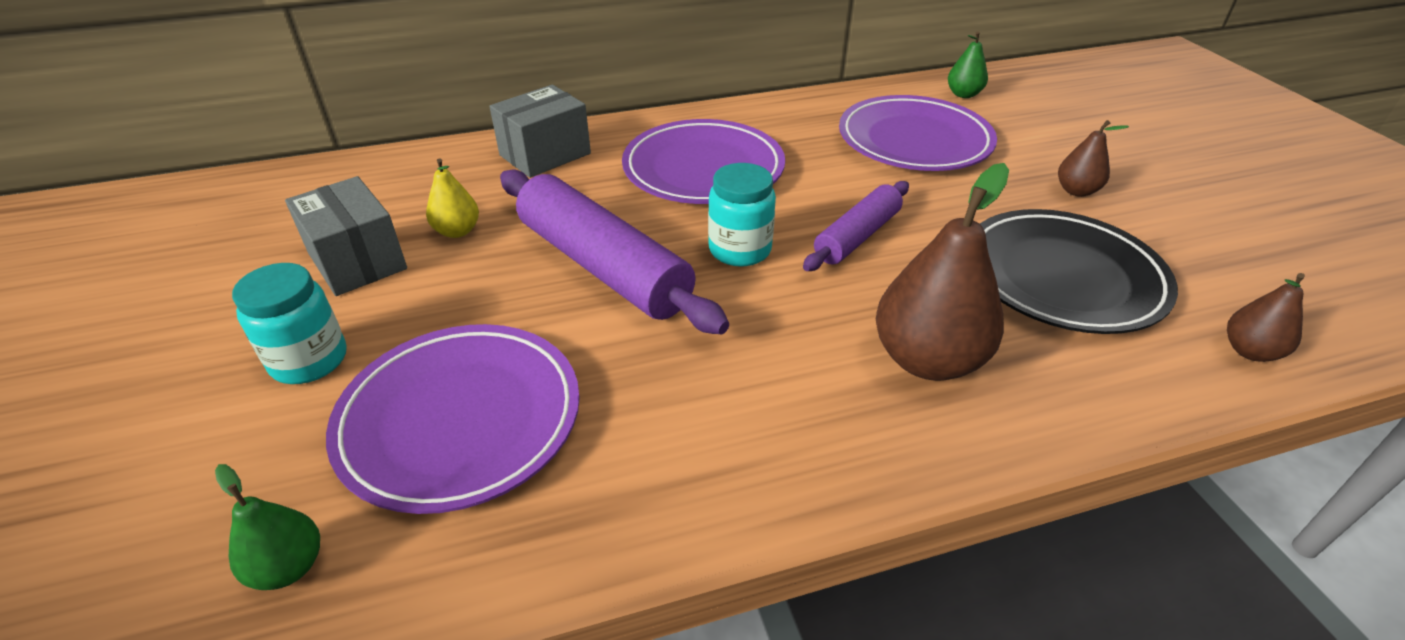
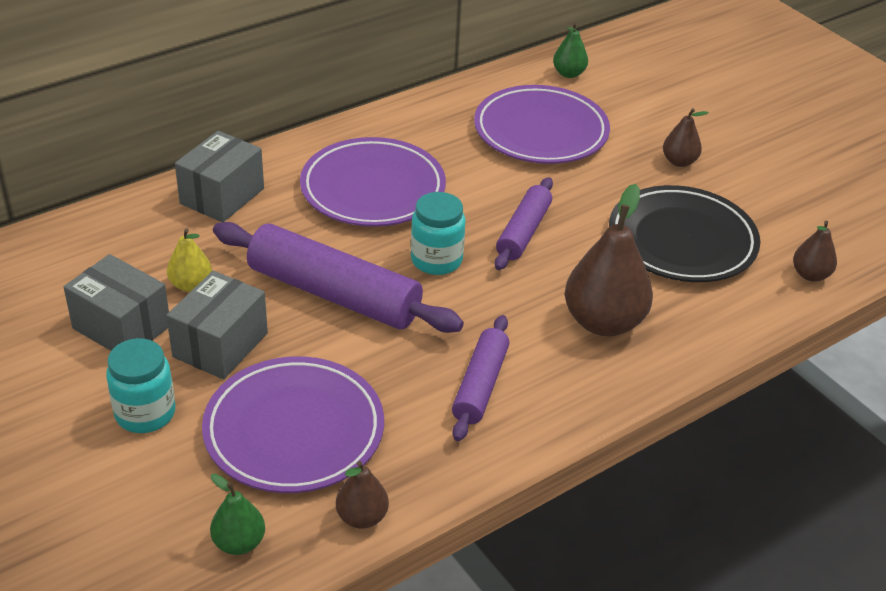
camera: 20 degrees left, 0 degrees up
(444, 299) = (220, 345): none -> grey box
(471, 571) = (362, 517): none -> brown pear
(727, 411) = (480, 385): none -> purple rolling pin

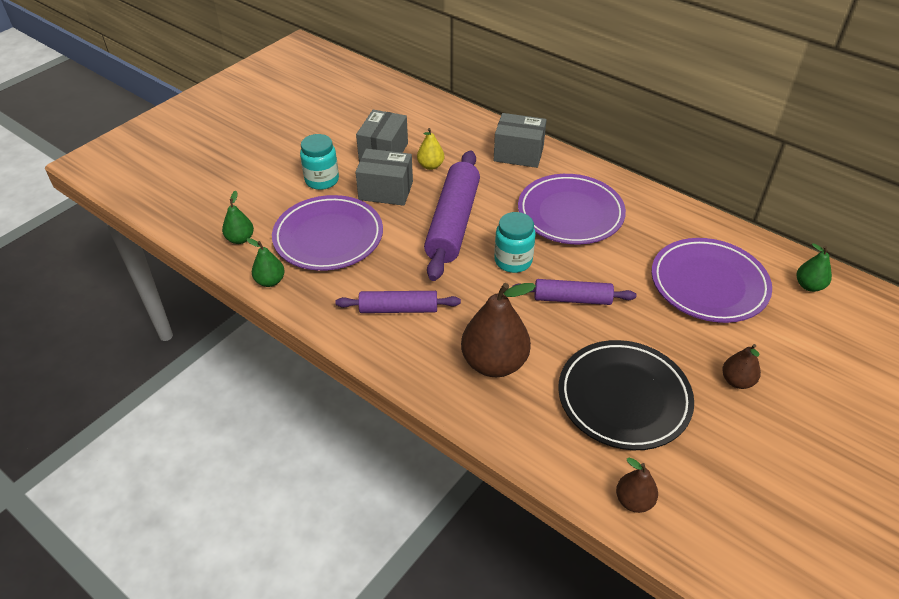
camera: 75 degrees right, 5 degrees up
(362, 517) = (270, 281): brown pear -> green pear

